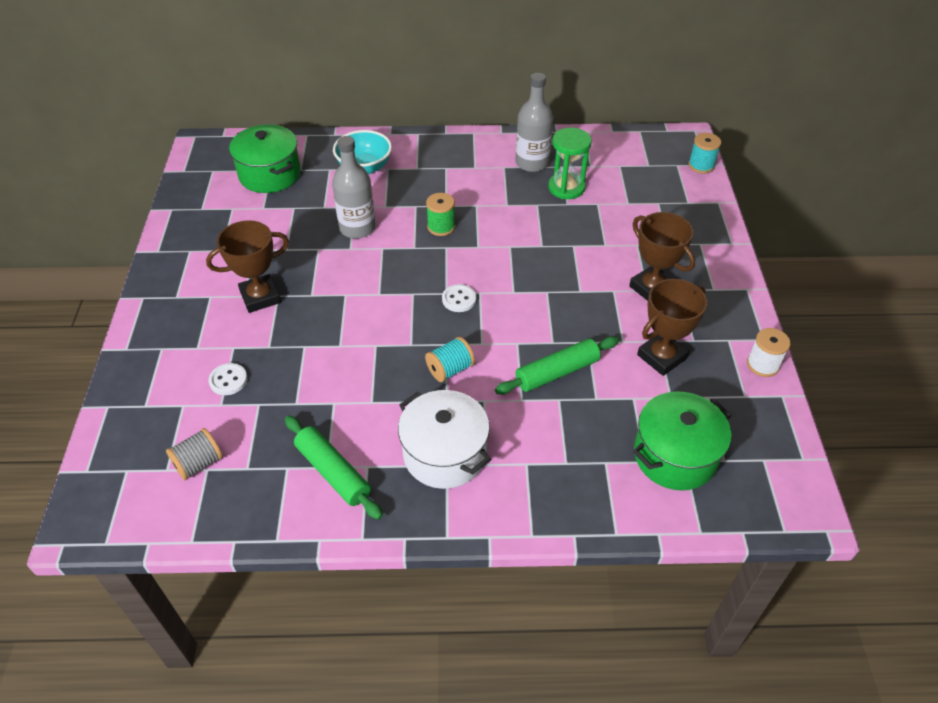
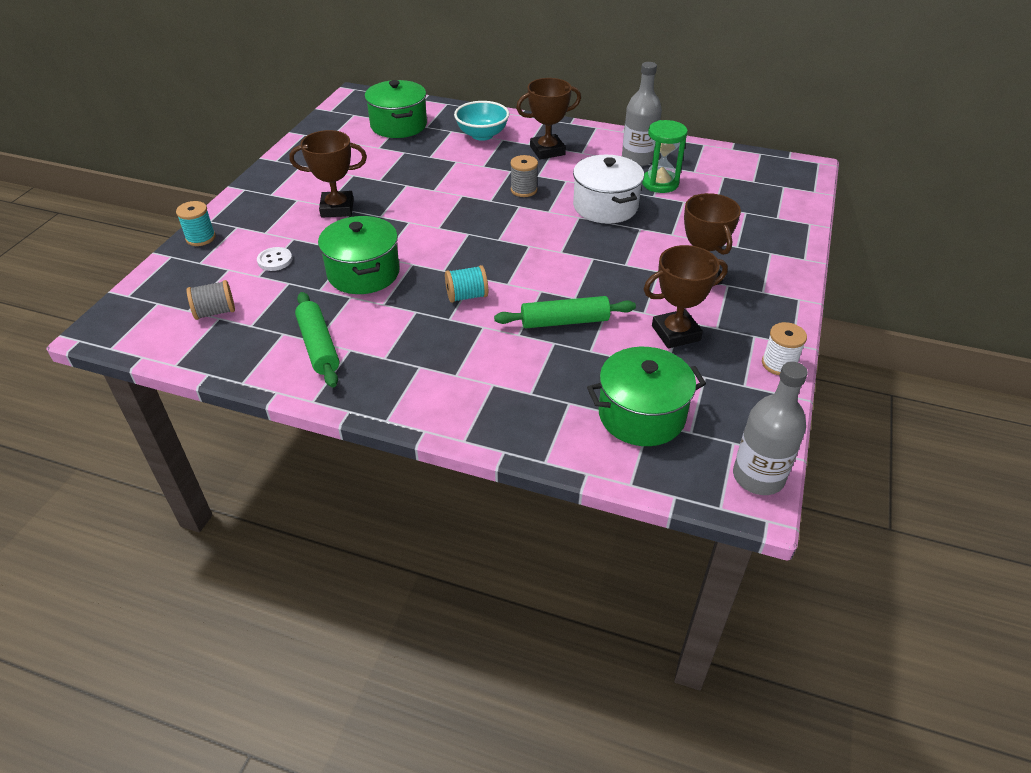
camera: 20 degrees right, 5 degrees down
(331, 370) = (363, 273): none -> green pot
(357, 228) = (449, 176): grey bottle -> grey bottle (758, 477)
(440, 173) = (547, 151): none -> brown trophy
(441, 227) = (524, 190): green spool -> grey spool
(444, 454) = (423, 358): white pot -> white pot (605, 206)
(459, 299) = (507, 246): white button -> none
(701, 165) = (808, 191): turquoise spool -> turquoise spool (200, 238)

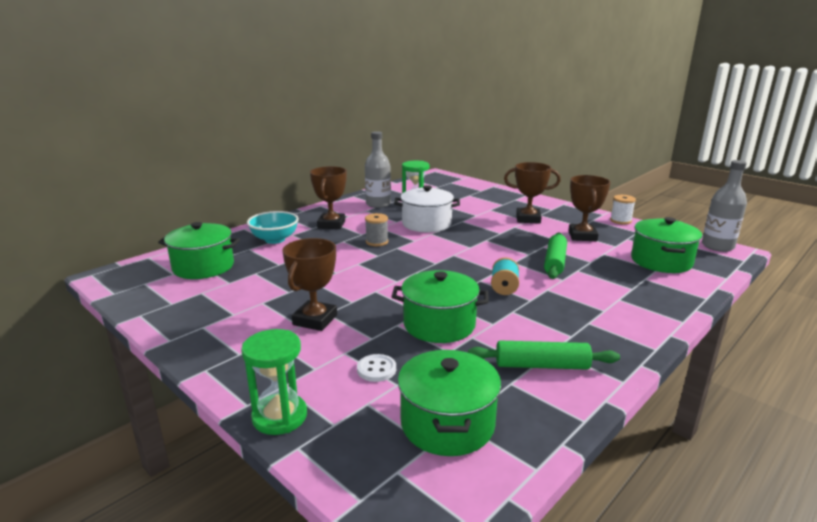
camera: 65 degrees left, 20 degrees down
(200, 238) = (279, 416): turquoise spool -> green hourglass
(215, 312) = (447, 424): grey spool -> green pot

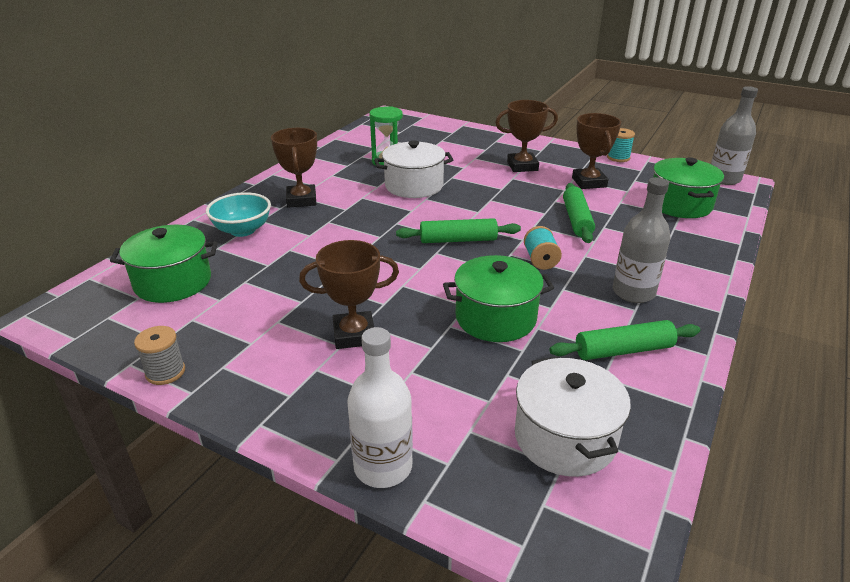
camera: 15 degrees left, 10 degrees up
(279, 416) = (383, 467): green hourglass -> white bottle
(315, 320) = (354, 335): brown trophy -> brown trophy turned 75 degrees clockwise
(376, 369) = (458, 386): white button -> none
(377, 242) = (369, 218): grey spool -> grey spool (165, 372)
(378, 204) = (343, 164): grey bottle -> grey bottle (633, 292)
(440, 265) = (458, 240): none -> green rolling pin
(447, 424) = (565, 438): green pot -> white pot
(620, 221) = (618, 157): white spool -> turquoise spool

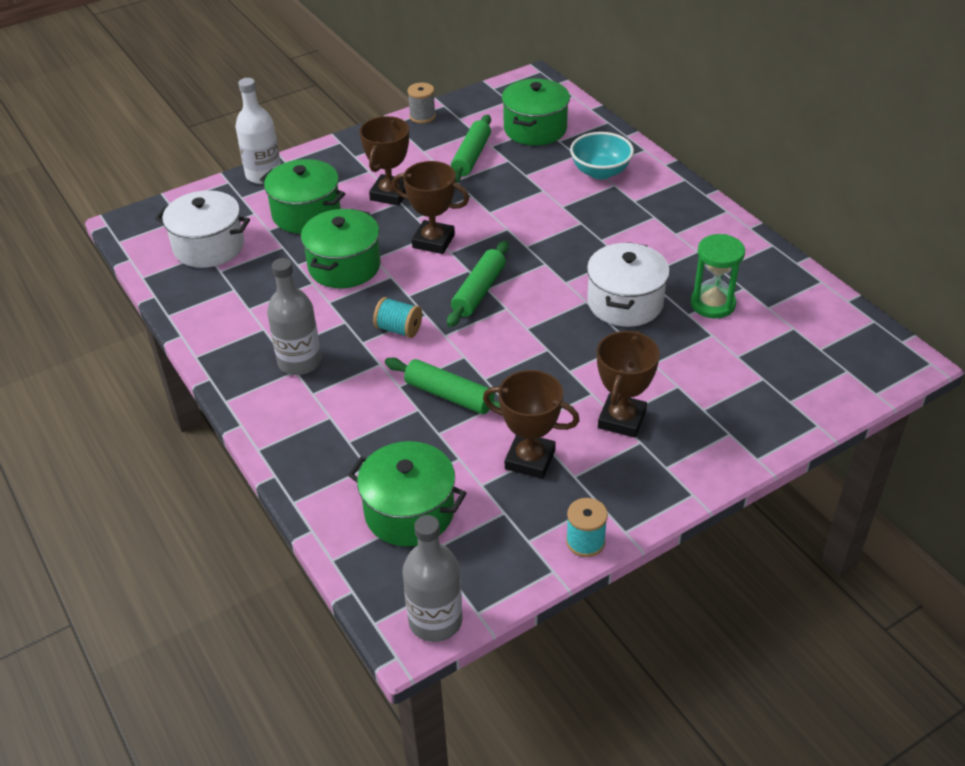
camera: 120 degrees right, 10 degrees up
(301, 200) = (643, 216): brown trophy -> brown trophy (433, 241)
(436, 383) = (306, 214): none -> green pot
(623, 350) = (245, 314): green rolling pin -> green rolling pin (471, 156)

